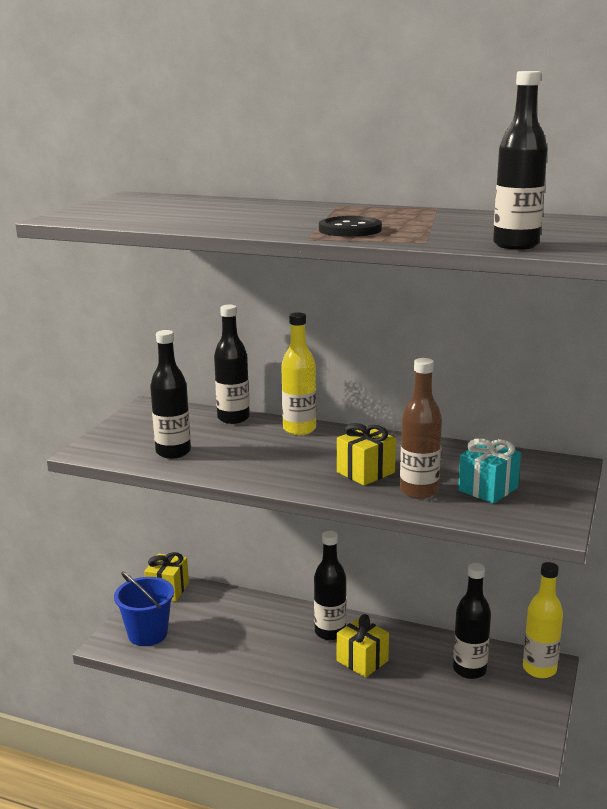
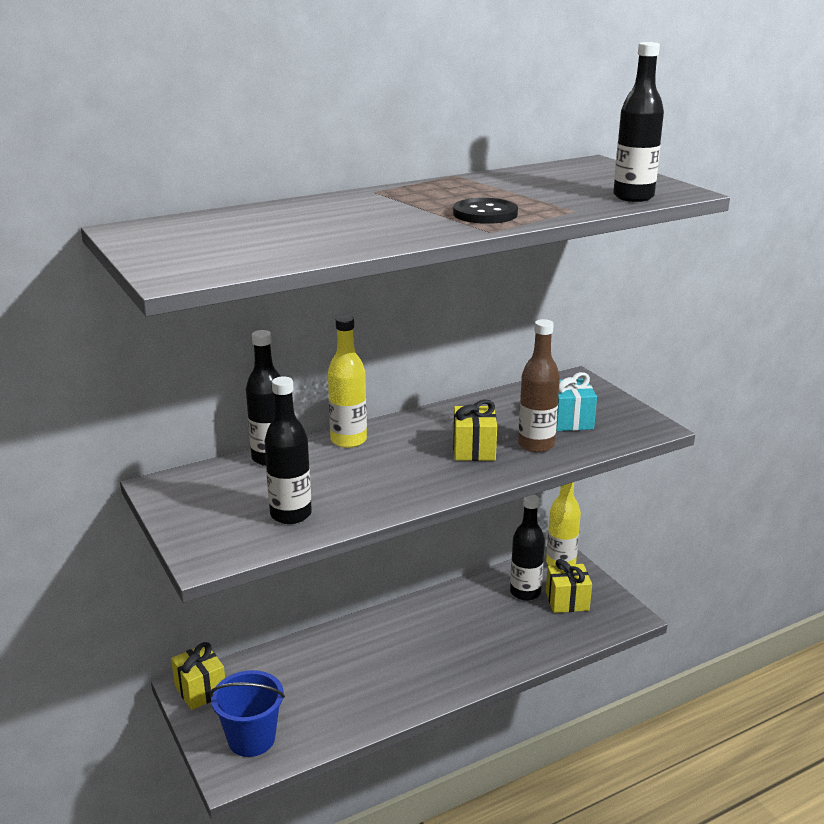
camera: 50 degrees left, 5 degrees up
(330, 632) = (396, 631): black bottle -> none
(362, 661) = (452, 635): yellow gift -> yellow gift (567, 601)

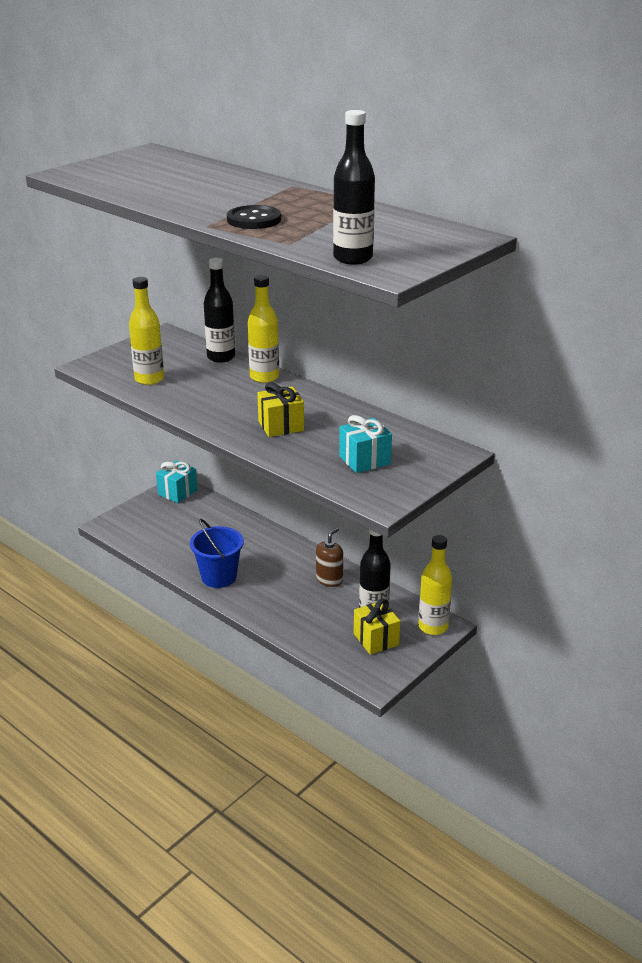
camera: 70 degrees right, 5 degrees up
(200, 690) = (178, 492): yellow gift -> turquoise gift
(251, 739) = (141, 524): blue bucket -> blue bucket (219, 577)
(291, 514) = (149, 379): black bottle -> yellow bottle
(457, 607) = (329, 579): none -> brown soap dispenser
(536, 445) = (307, 450): brown bottle -> none

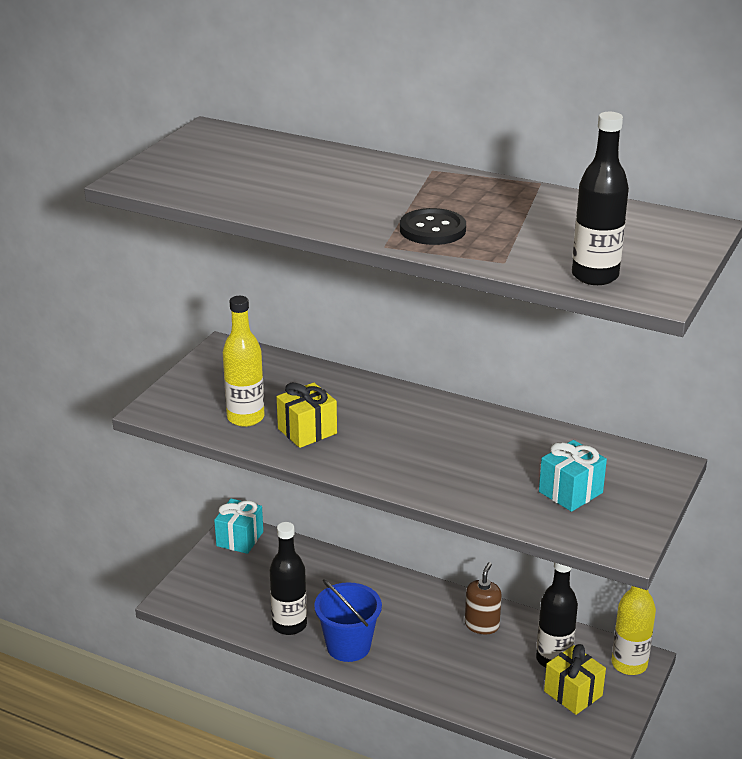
camera: 15 degrees left, 0 degrees up
(221, 357) = (315, 373): black bottle -> black bottle (289, 625)
(264, 377) = (385, 394): yellow bottle -> none
(281, 426) = (446, 460): yellow gift -> yellow gift (307, 431)

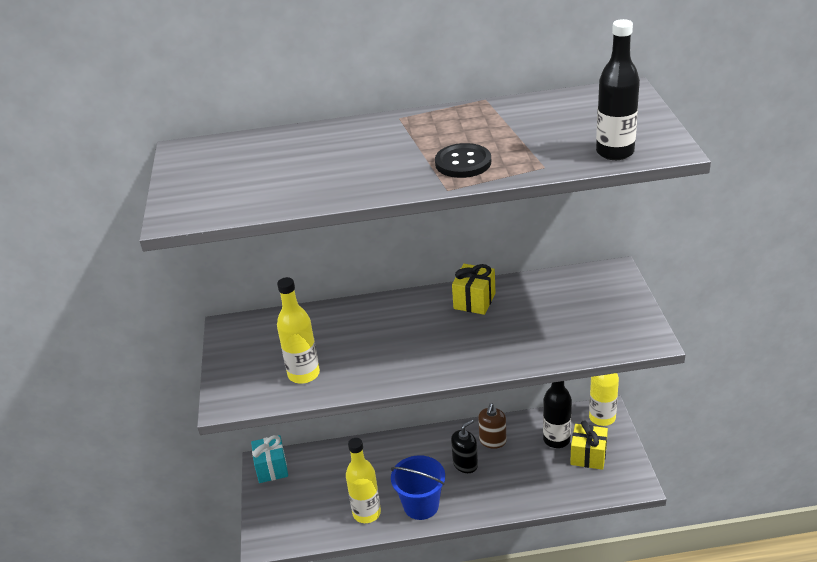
camera: 30 degrees left, 5 degrees up
(289, 625) = (366, 513): black bottle -> yellow bottle
(307, 431) = (360, 362): yellow gift -> yellow gift (474, 301)
(430, 632) = (465, 464): none -> black soap dispenser
(482, 625) = (492, 441): brown soap dispenser -> brown soap dispenser turned 150 degrees counterclockwise
(570, 492) = (579, 319): turquoise gift -> none

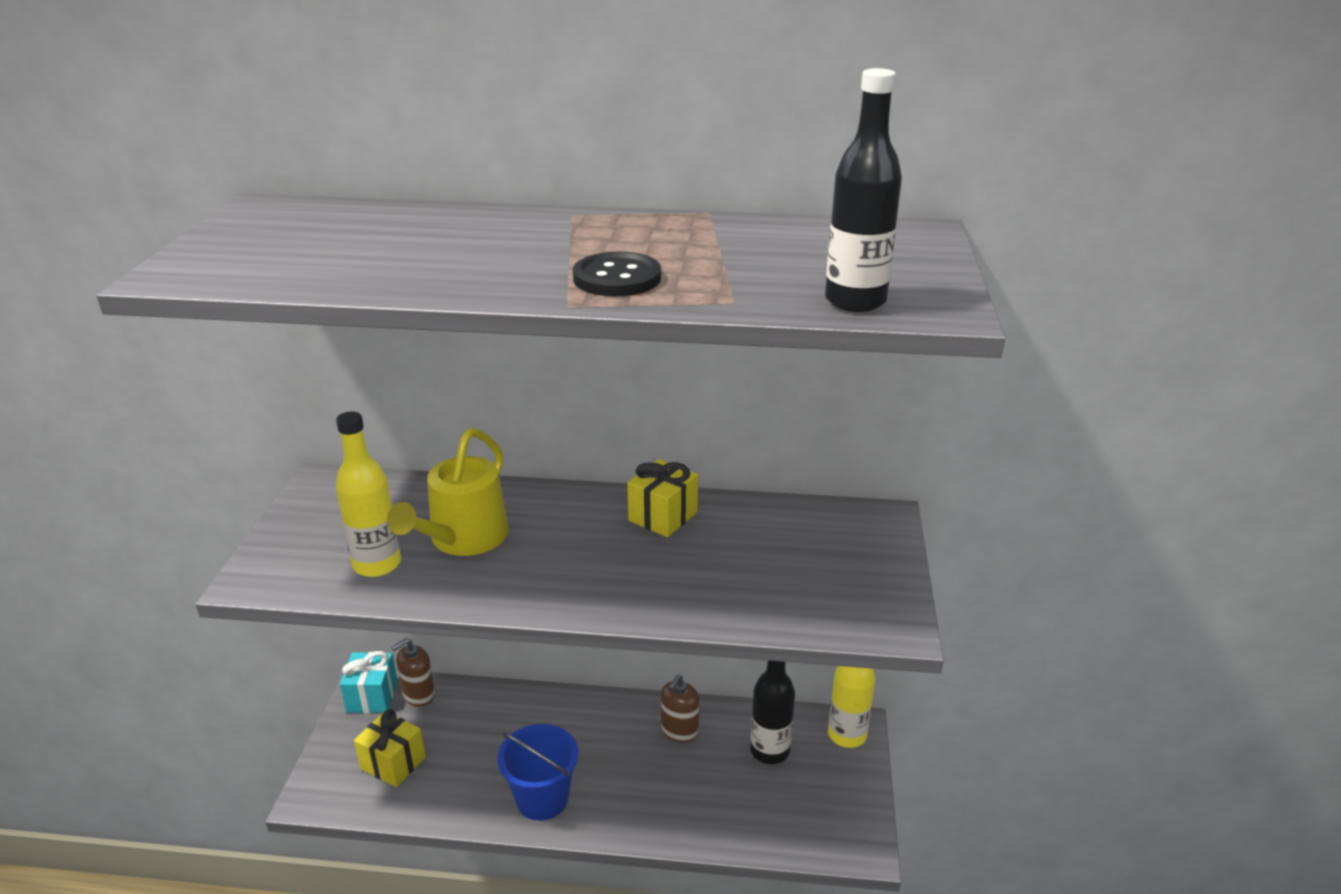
camera: 10 degrees right, 5 degrees down
(304, 459) = (418, 694): none -> brown soap dispenser
(351, 344) = (463, 539): none -> yellow watering can
(366, 513) = (464, 791): yellow bottle -> none
(465, 464) = (628, 755): black soap dispenser -> none
(588, 456) = (806, 786): yellow gift -> yellow gift (393, 763)

